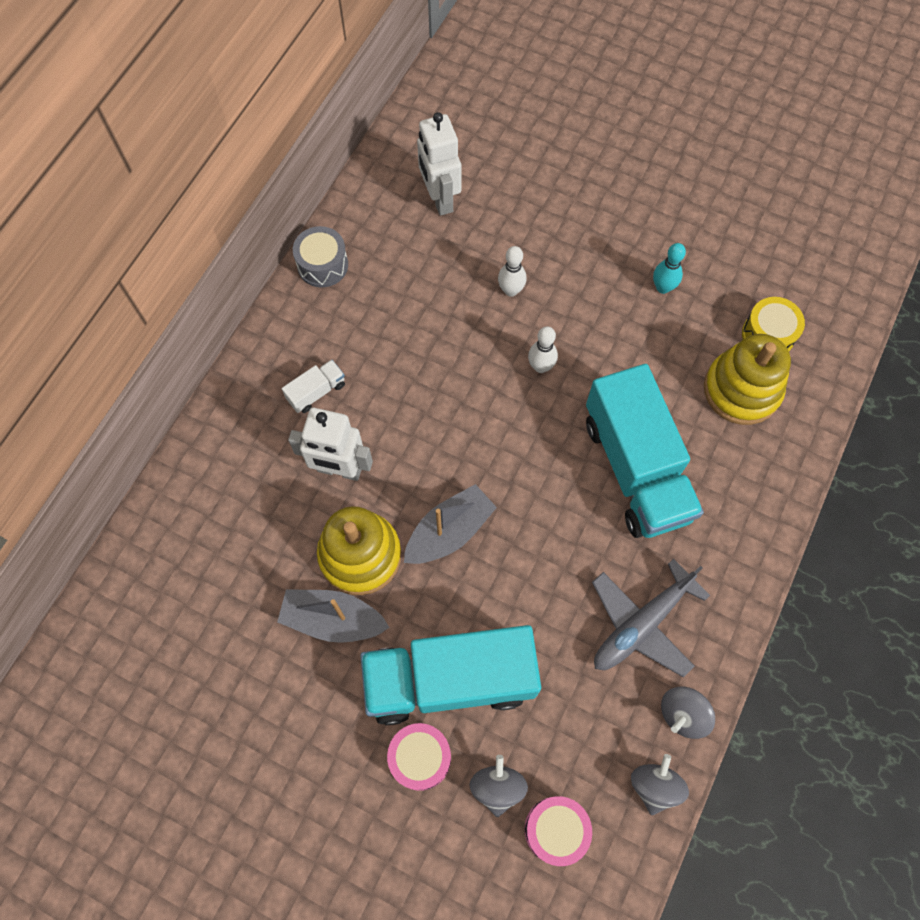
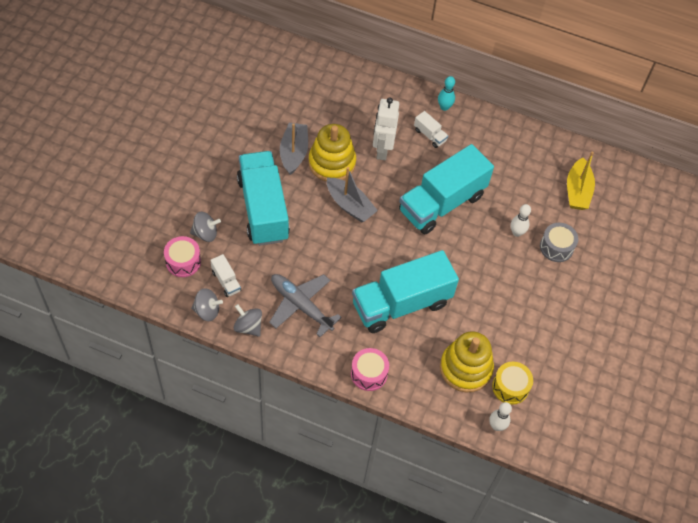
camera: 80 degrees right, 10 degrees down
(322, 265) = (515, 132): grey drum -> grey drum (556, 247)
(420, 758) = (220, 197): pink drum -> pink drum (369, 374)
(440, 199) = (577, 191): white robot -> yellow boat
(452, 389) = (442, 203): none -> turquoise truck
(541, 366) = (464, 250): white bowling pin -> white bowling pin (496, 426)
(596, 751) = (226, 281): none -> white truck
(663, 287) = (536, 322): turquoise bowling pin -> turquoise bowling pin (444, 107)

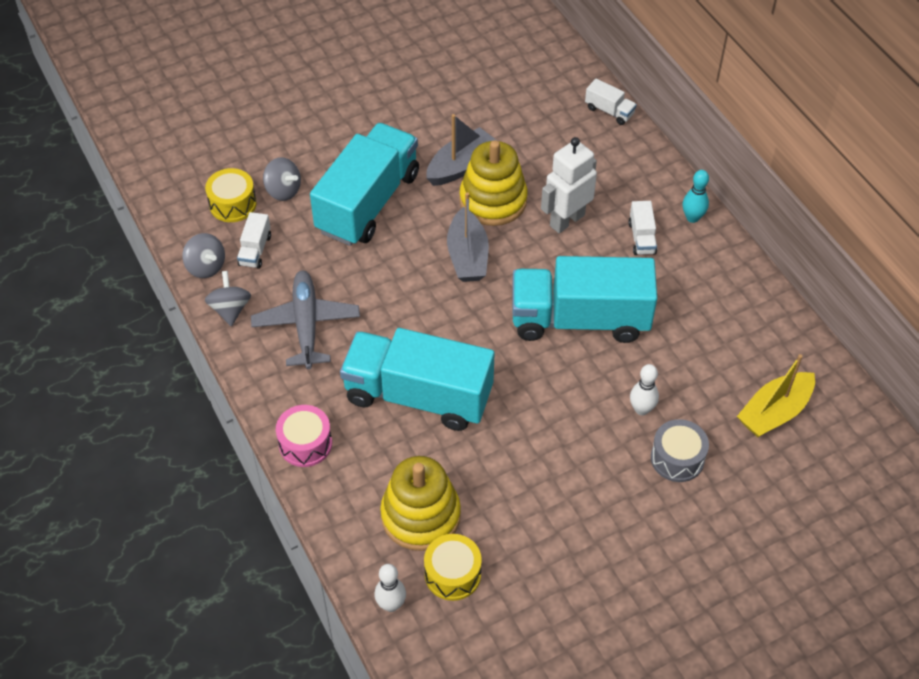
camera: 45 degrees right, 5 degrees down
(183, 262) = (233, 204): pink drum -> yellow drum
(344, 69) = (609, 111): none -> white truck

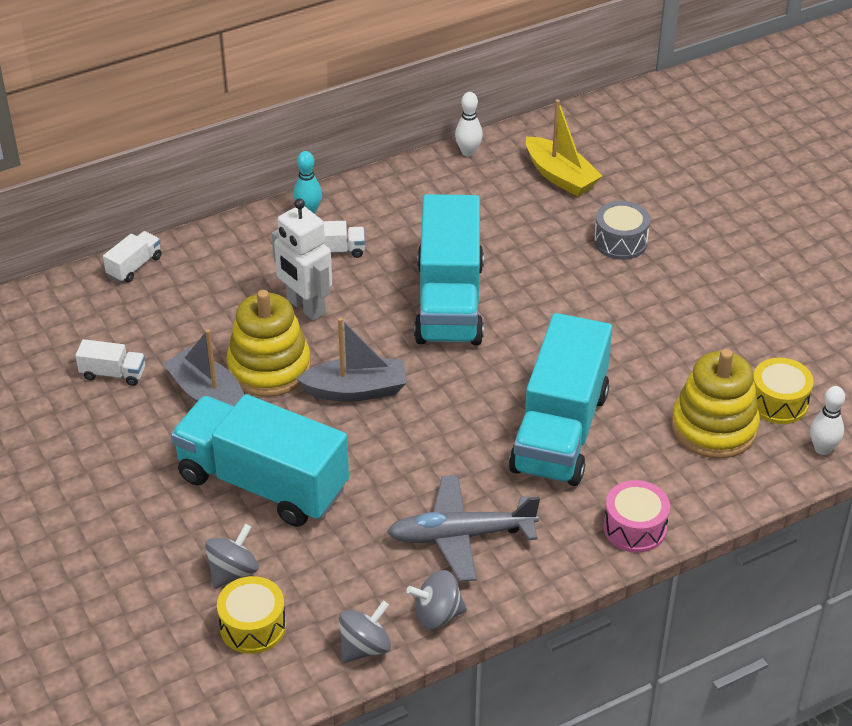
camera: 90 degrees left, 10 degrees down
(255, 250) = (337, 595): white truck -> white truck (113, 374)
(641, 409) = (564, 262): white bowling pin -> white bowling pin (468, 152)

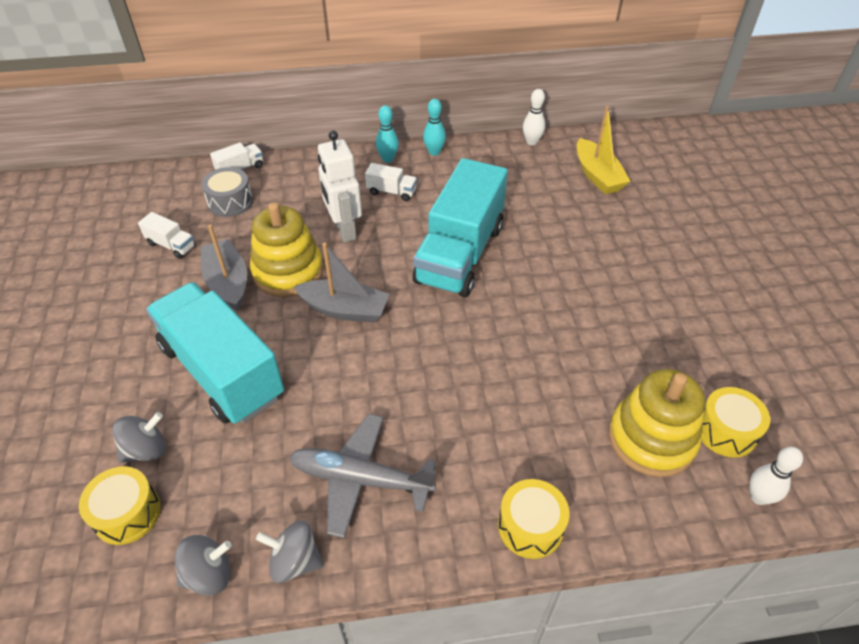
camera: 20 degrees right, 5 degrees up
(359, 191) = (434, 152): none -> turquoise bowling pin
(560, 431) = (501, 398): turquoise truck -> none
(620, 242) = (627, 239): grey drum -> grey drum (230, 202)
(634, 528) = (530, 526): pink drum -> yellow drum

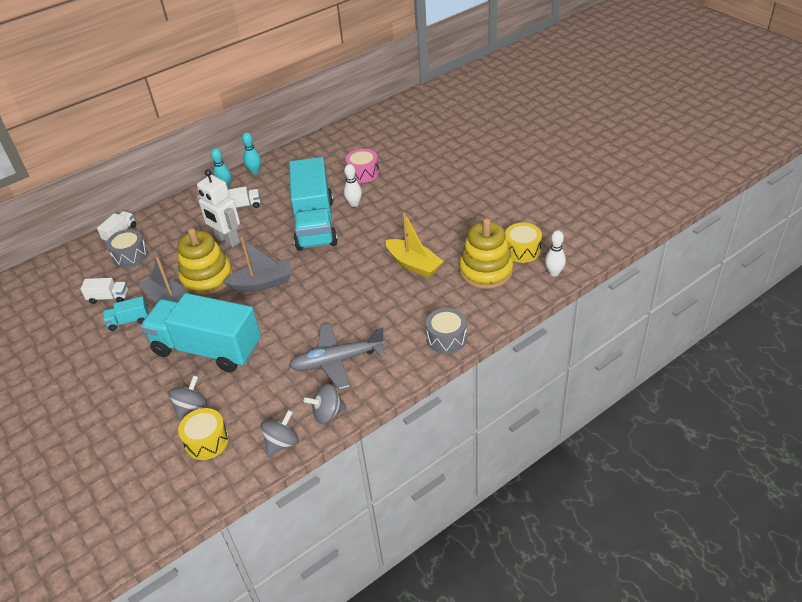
camera: 25 degrees left, 5 degrees down
(169, 286) = (128, 321): none -> turquoise truck
(530, 526) = (446, 338): yellow drum -> grey drum
(531, 142) = (317, 141): white bowling pin -> white bowling pin (354, 204)
(563, 208) = (363, 173): none -> pink drum
(597, 175) = (373, 146): yellow boat -> yellow boat (414, 264)

